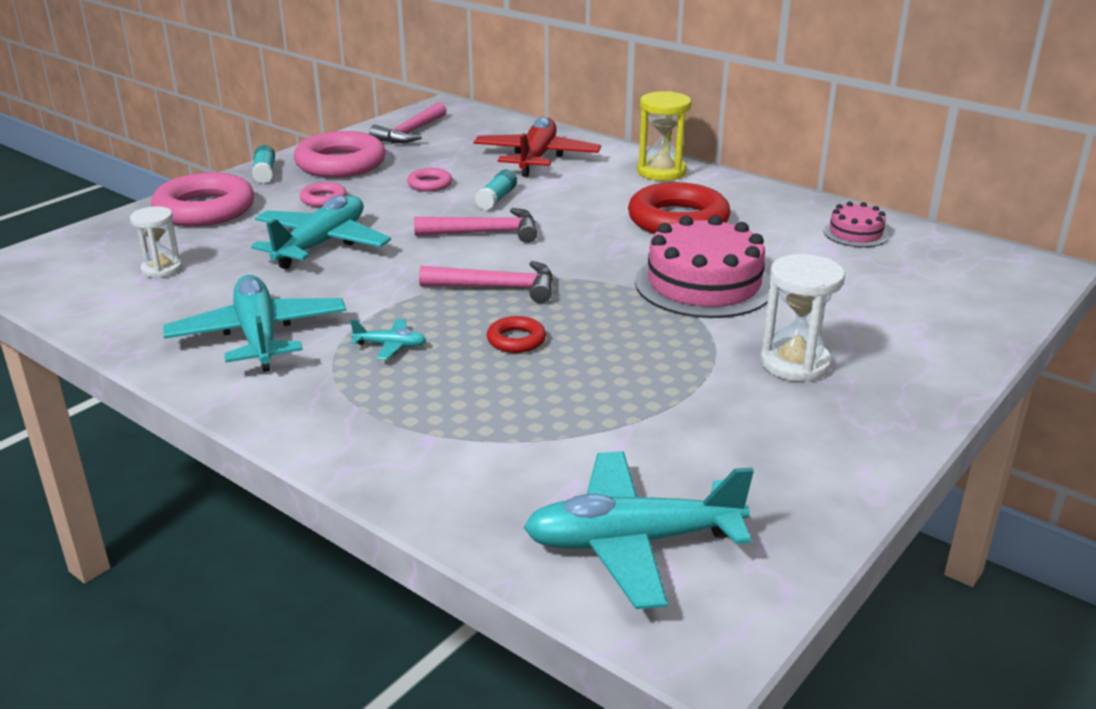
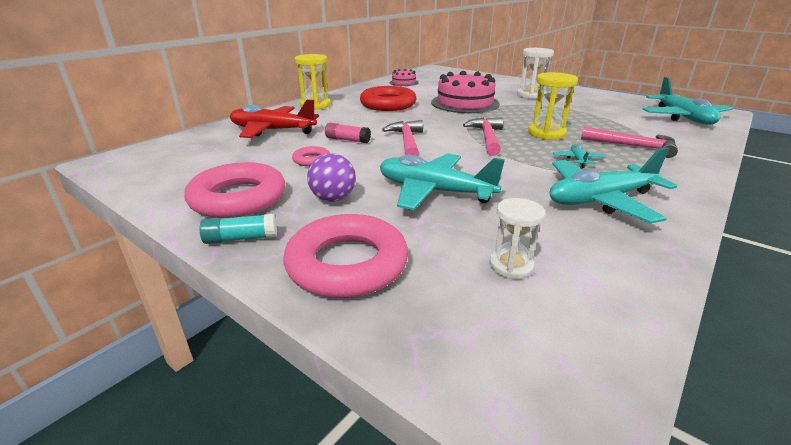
camera: 90 degrees left, 0 degrees up
(323, 199) = (333, 199): pink ring -> purple ball
(410, 133) = (171, 172): pink hammer -> pink hammer (633, 146)
(497, 199) = (347, 140): turquoise glue stick -> pink glue stick
(516, 340) = (546, 133): red ring -> yellow hourglass

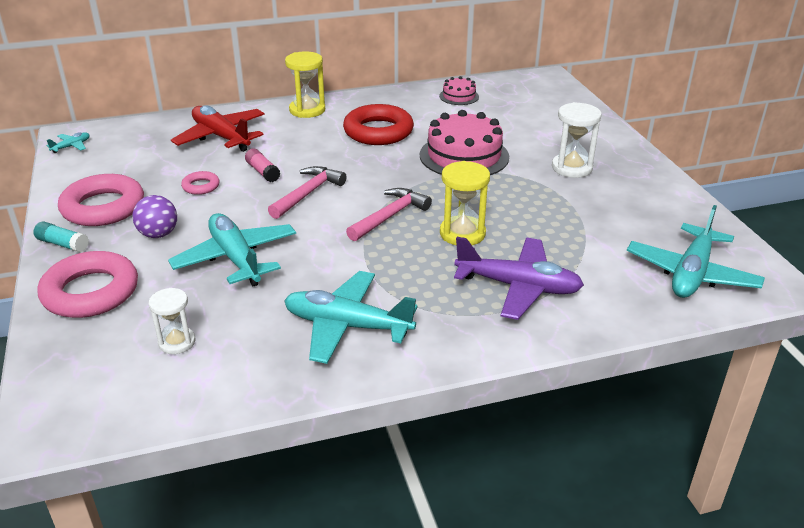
camera: 35 degrees right, 5 degrees up
(577, 160) = (421, 278): turquoise plane -> turquoise plane (71, 146)
(633, 146) = (518, 287): pink hammer -> purple plane

